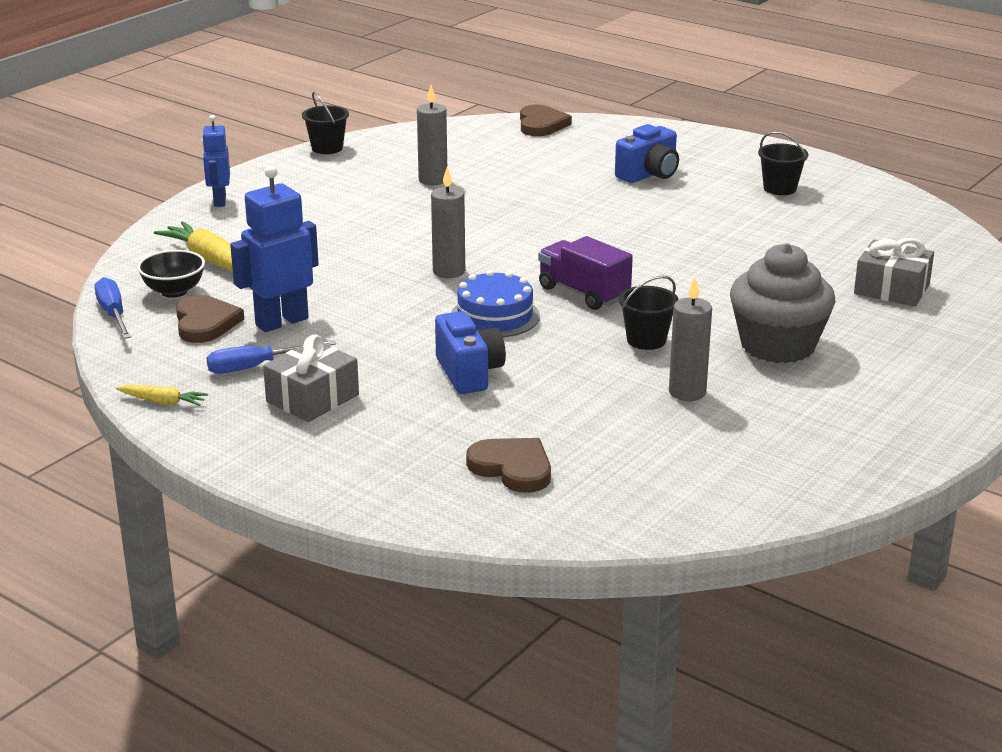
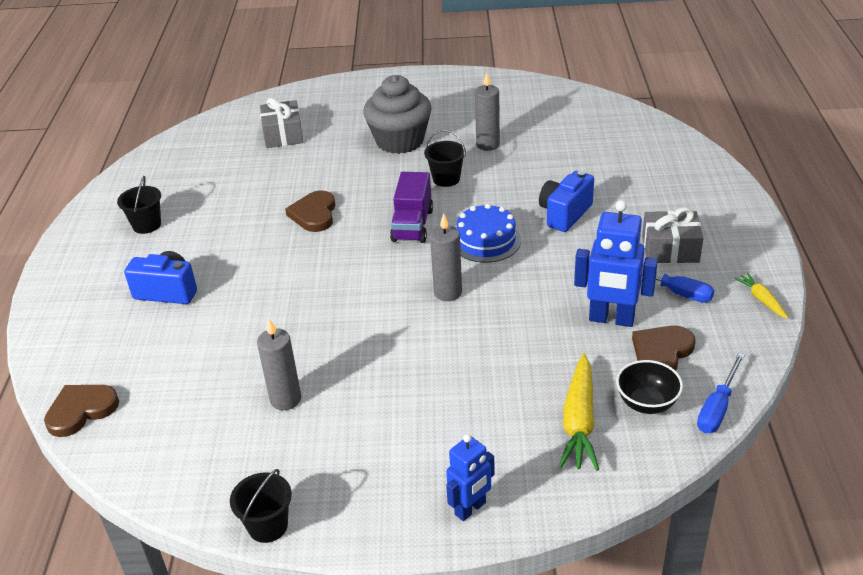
camera: 125 degrees left, 10 degrees up
(512, 468) = (629, 157): brown heart -> brown heart (314, 214)

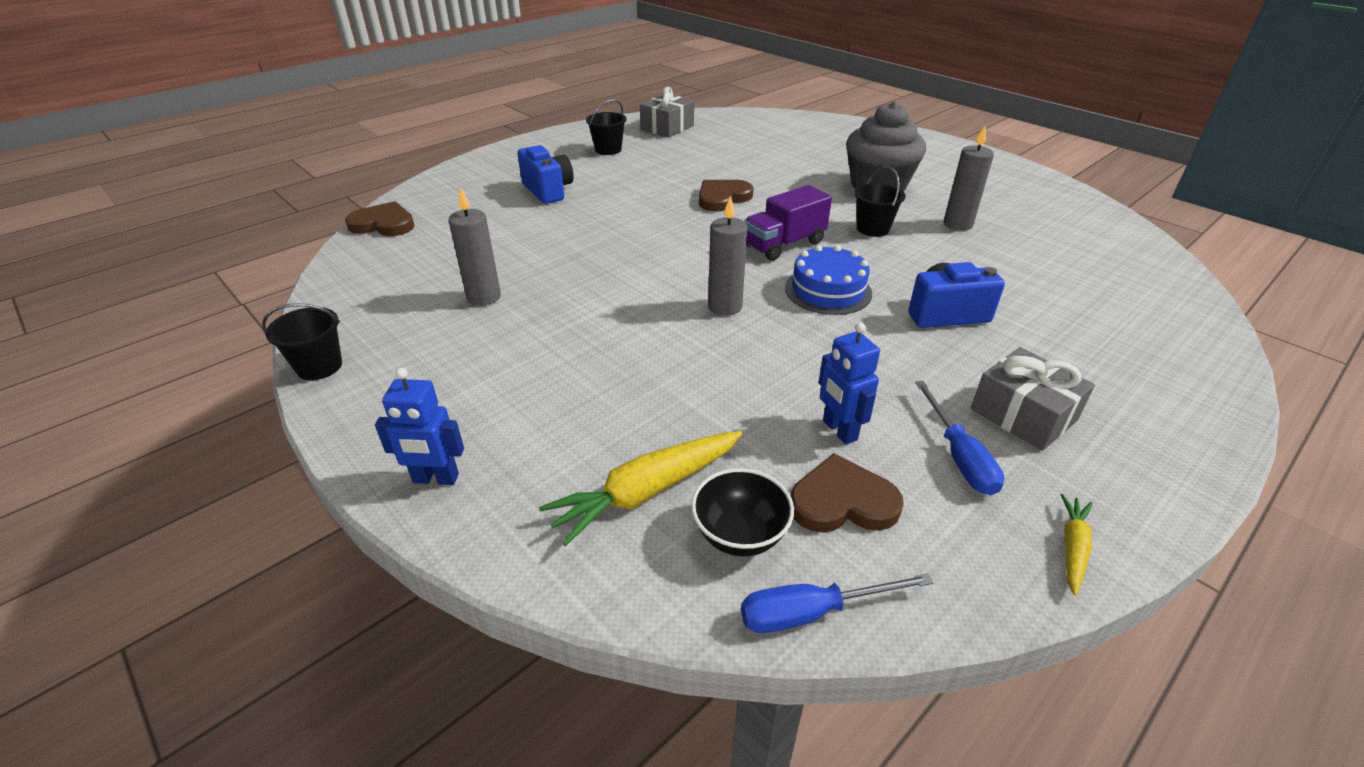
camera: 45 degrees right, 0 degrees up
(283, 135) = (791, 142): grey gift -> grey gift (667, 127)
(611, 319) = (839, 430): blue robot -> blue robot, size x0.63

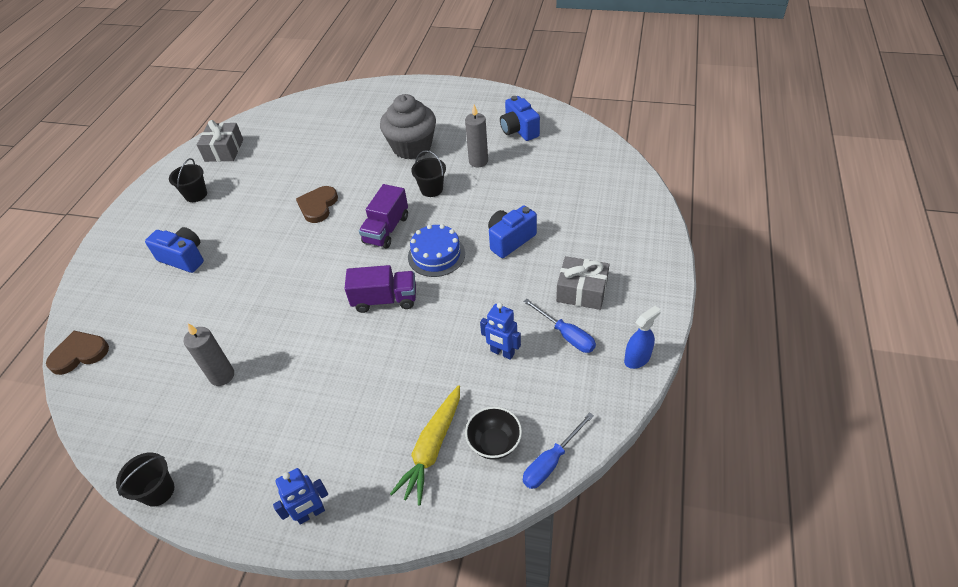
camera: 30 degrees left, 10 degrees up
(725, 306) = (385, 300): grey candle -> purple truck
(842, 501) = (529, 394): brown heart -> none
(1039, 214) = (519, 130): none -> blue camera
(1072, 548) = (637, 358): yellow carrot -> blue spray bottle

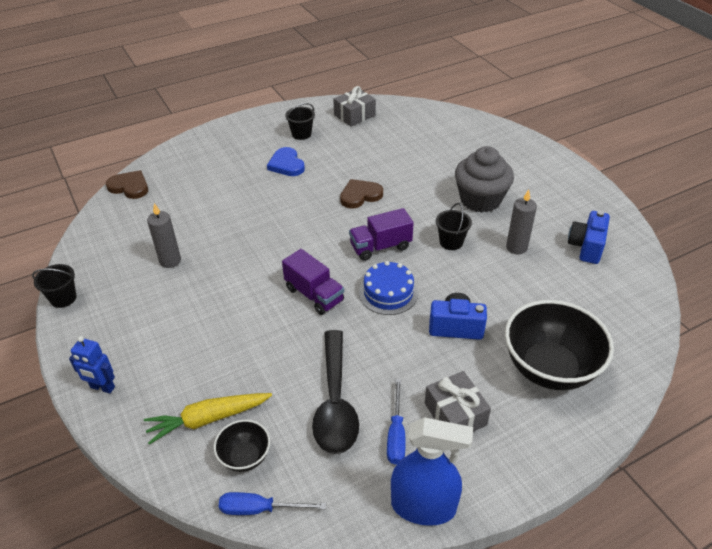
camera: 45 degrees right, 5 degrees down
(184, 258) = (244, 170): blue camera -> none
(218, 226) = (286, 164): none -> blue heart
(502, 352) = (335, 402): blue robot -> black spoon
(594, 218) = (549, 368): none -> black bowl
(637, 358) = (423, 506): blue spray bottle -> blue spray bottle, size x1.80

